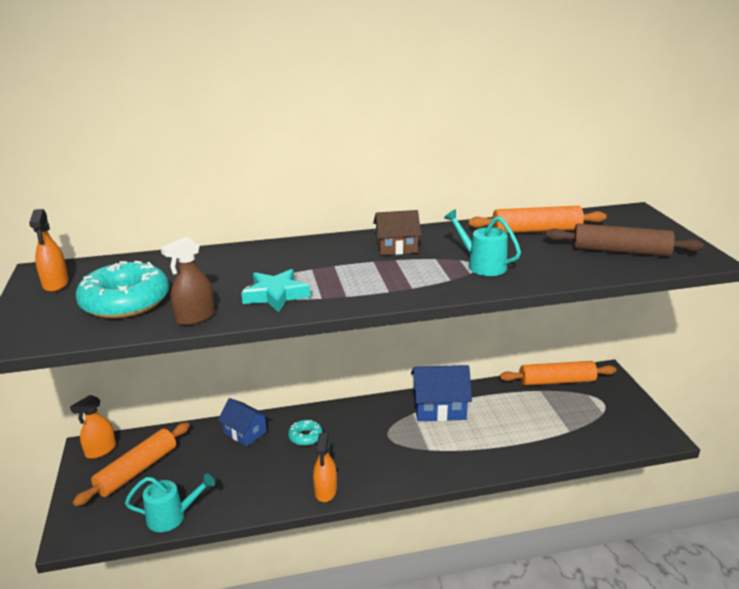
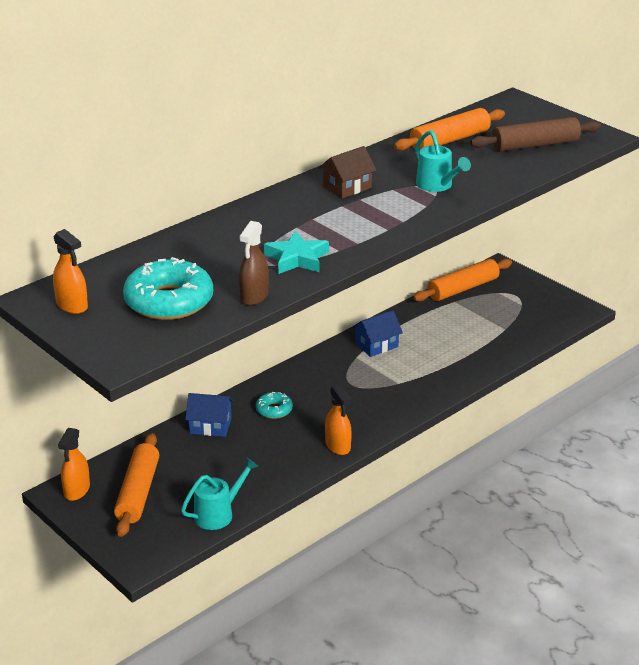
camera: 30 degrees left, 5 degrees up
(439, 408) = (376, 345): blue house -> blue house, size x0.66
(481, 265) = (437, 186): turquoise watering can -> turquoise watering can turned 135 degrees counterclockwise

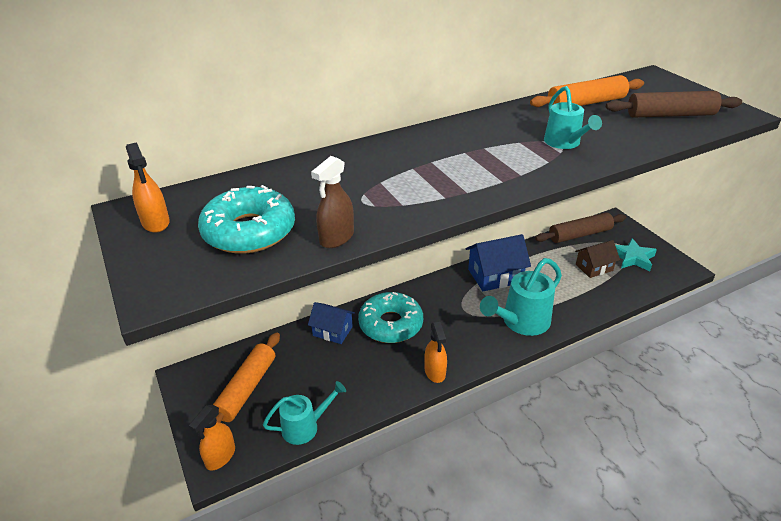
camera: 15 degrees right, 5 degrees up
(77, 490) = (198, 376): orange spray bottle -> orange spray bottle (220, 456)
(274, 410) = (391, 324): turquoise donut -> turquoise donut, size x2.01
(297, 258) = (399, 201): turquoise star -> turquoise star (632, 258)
(347, 187) = (475, 135): brown house -> brown house (594, 267)
(376, 345) = (495, 276): blue house -> blue house, size x1.52
(417, 387) = (521, 322): none -> turquoise watering can
(462, 288) = (579, 234): orange rolling pin -> brown rolling pin

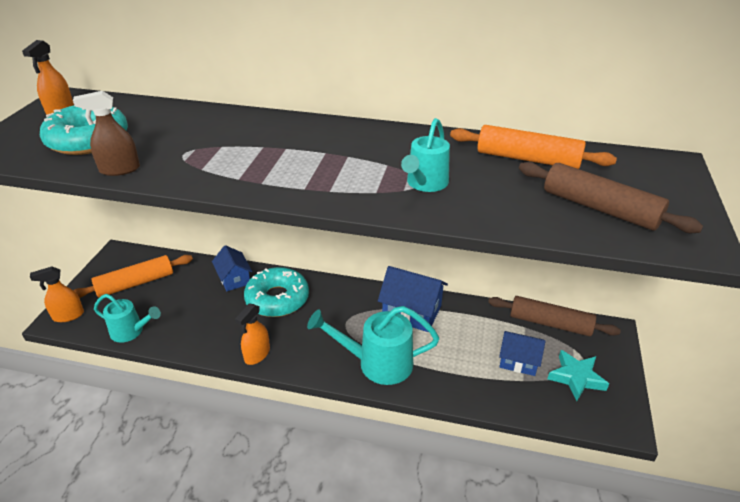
camera: 40 degrees right, 0 degrees up
(594, 267) = (518, 361): brown house -> blue house

